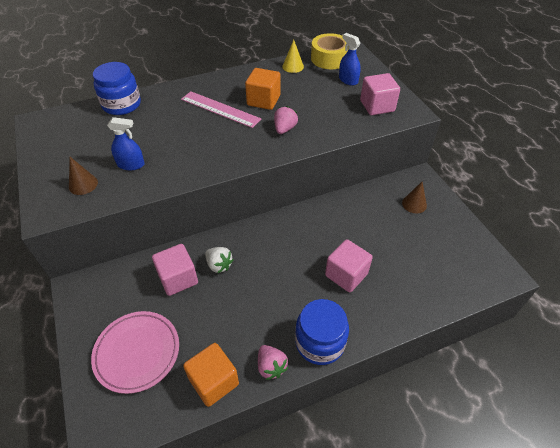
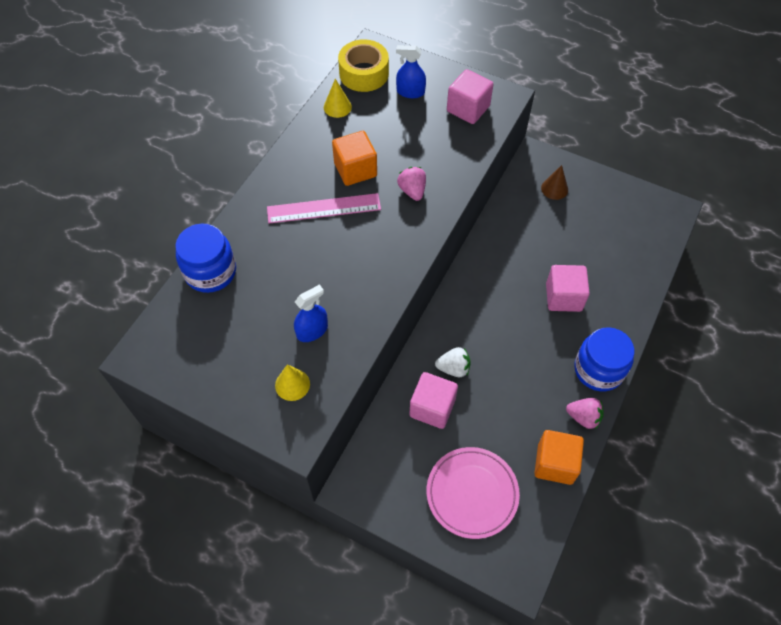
camera: 40 degrees left, 10 degrees up
(83, 184) = (292, 384): brown cone -> yellow cone

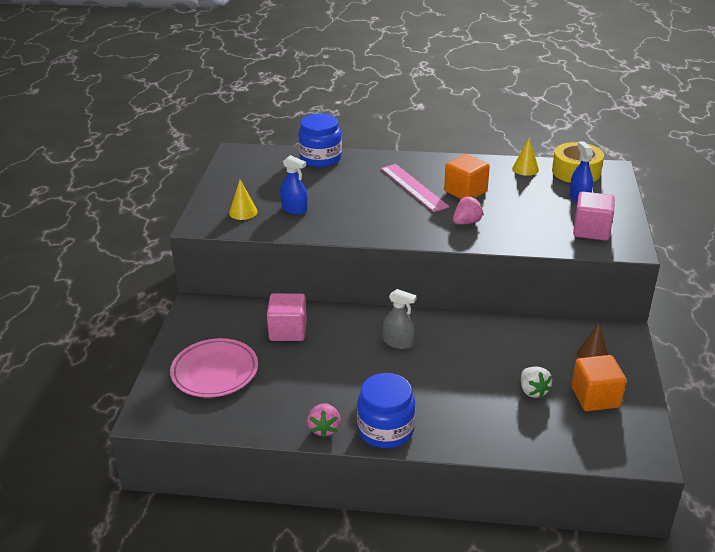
camera: 70 degrees right, 25 degrees down
(453, 368) = (334, 334): white strawberry -> white strawberry (533, 391)
(486, 319) = (398, 342): none -> grey spray bottle
(555, 463) = (265, 418): orange cube -> orange cube (595, 397)
(563, 297) = (458, 388): pink cube -> none

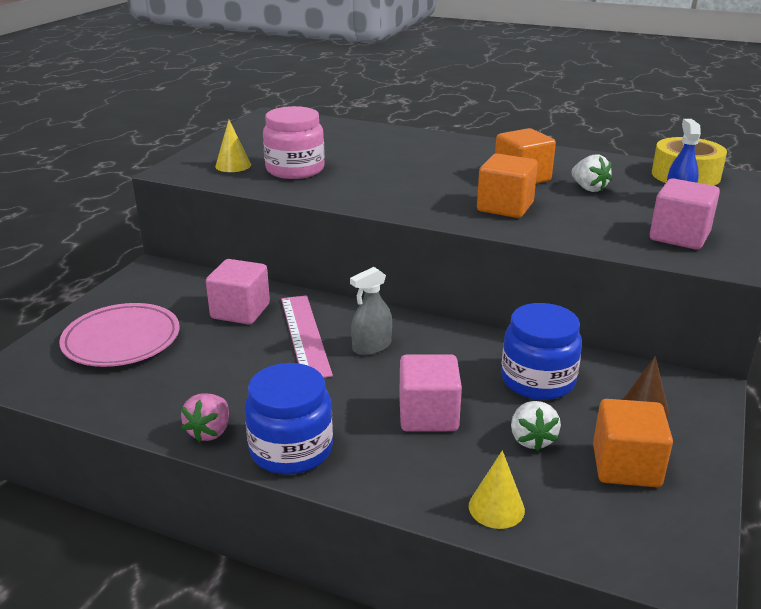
camera: 15 degrees right, 5 degrees down
(294, 209) = (295, 170): blue spray bottle -> pink jar
(320, 158) = (361, 130): blue jar -> blue jar (538, 380)
(398, 342) = (372, 346): grey spray bottle -> grey spray bottle turned 105 degrees clockwise
(414, 187) = (457, 166): pink ruler -> pink ruler (305, 335)
(461, 387) = (428, 415): none -> pink cube
(467, 222) = (505, 207): pink strawberry -> orange cube
(516, 195) = (588, 188): none -> white strawberry
(525, 169) = (616, 165): yellow cone -> yellow cone (496, 508)

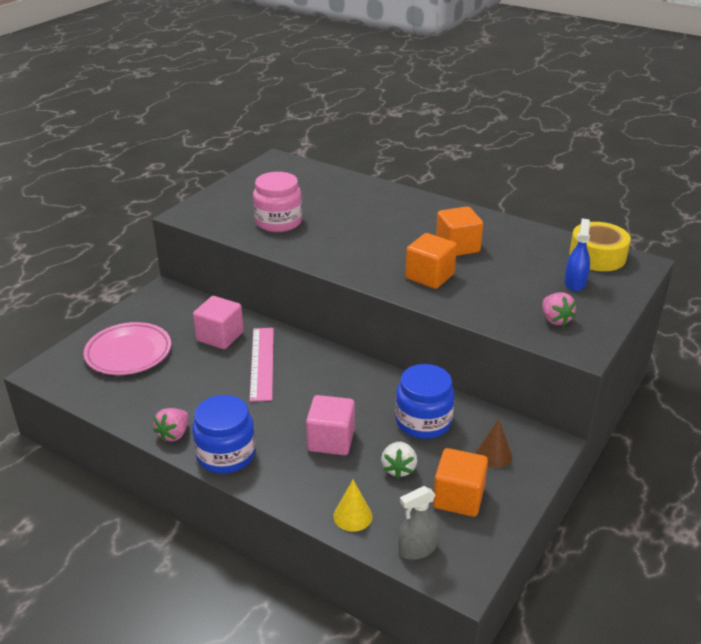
camera: 10 degrees right, 5 degrees up
(233, 165) = (231, 213): yellow cone -> none
(372, 346) = (309, 378): grey spray bottle -> grey spray bottle (417, 548)
(588, 188) = (507, 263): white strawberry -> none
(679, 236) = (555, 319): pink cube -> pink strawberry

